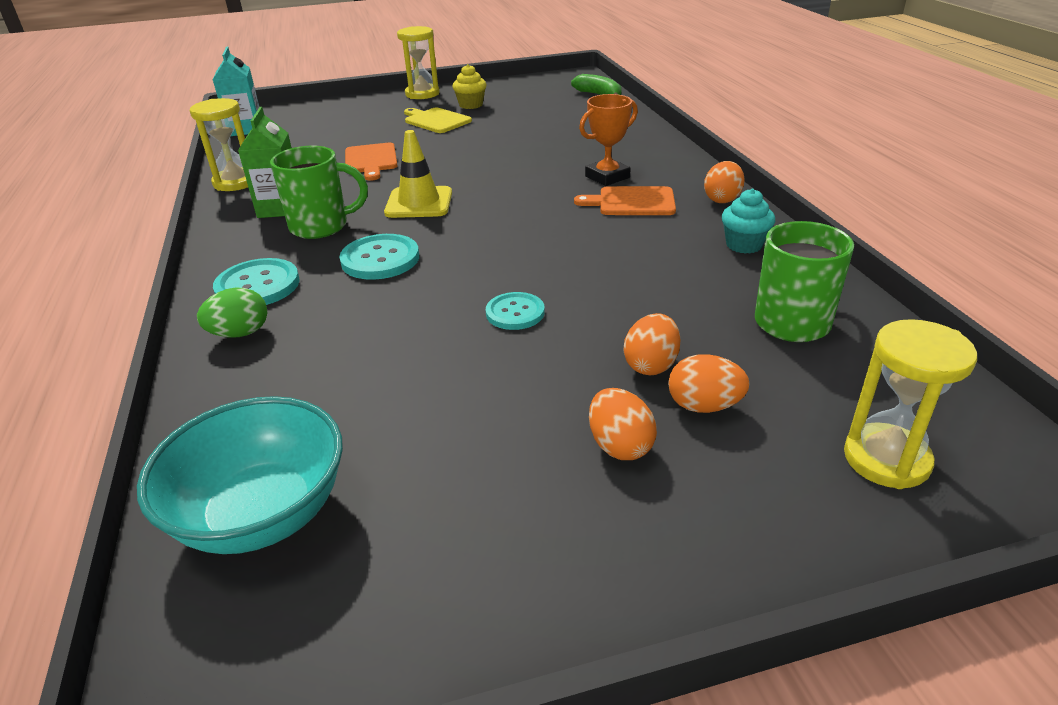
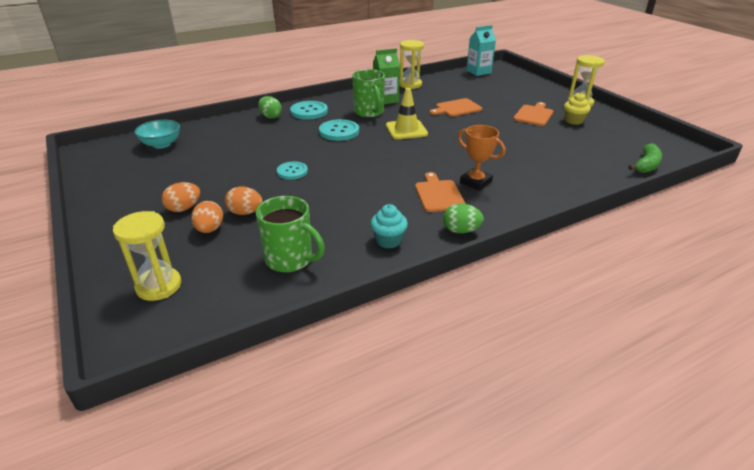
camera: 75 degrees right, 0 degrees up
(262, 514) = (161, 144): turquoise bowl -> turquoise bowl, size x0.66
(436, 120) = (534, 115): yellow cutting board -> orange cutting board
(722, 199) = (461, 230): orange egg -> green egg

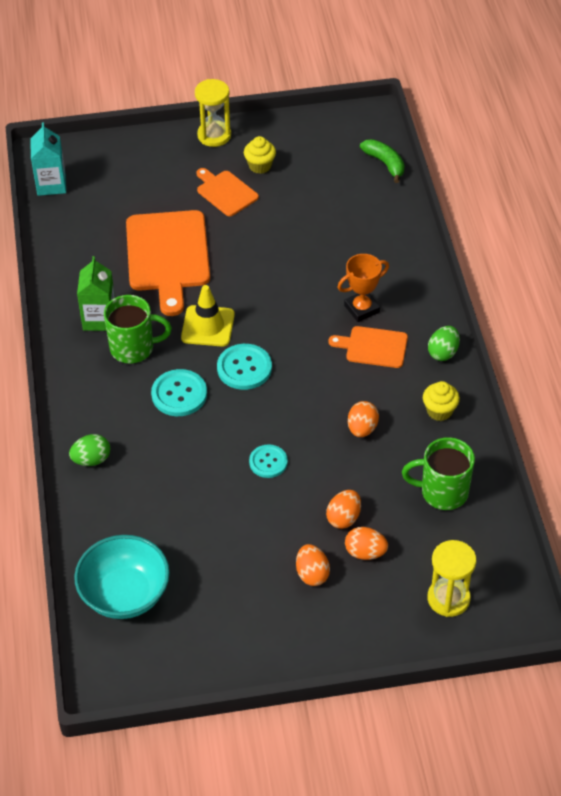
camera: 70 degrees left, 15 degrees up
(161, 144) = (125, 594): turquoise bowl -> turquoise bowl, size x1.51
(290, 259) = (442, 492): green mug -> green mug turned 135 degrees counterclockwise
(309, 111) = (96, 413): turquoise button -> turquoise button (244, 368)
(345, 204) = (362, 429): none -> orange egg
(388, 241) = (439, 411): turquoise cupcake -> yellow cupcake
(410, 84) = (57, 276): yellow hourglass -> none
(456, 108) = (168, 256): orange cutting board -> orange cutting board, size x1.86

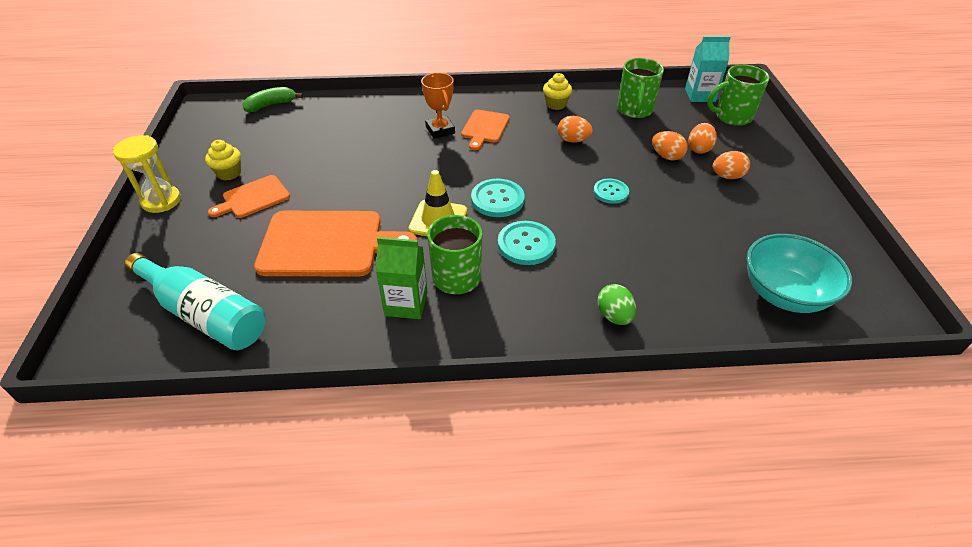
camera: 85 degrees left, 5 degrees down
(51, 184) = (150, 346): turquoise carton -> turquoise carton (700, 95)
(83, 203) = (205, 314): none -> turquoise bottle
(443, 352) = (496, 98): green egg -> none
(448, 598) = (732, 117): yellow hourglass -> green mug

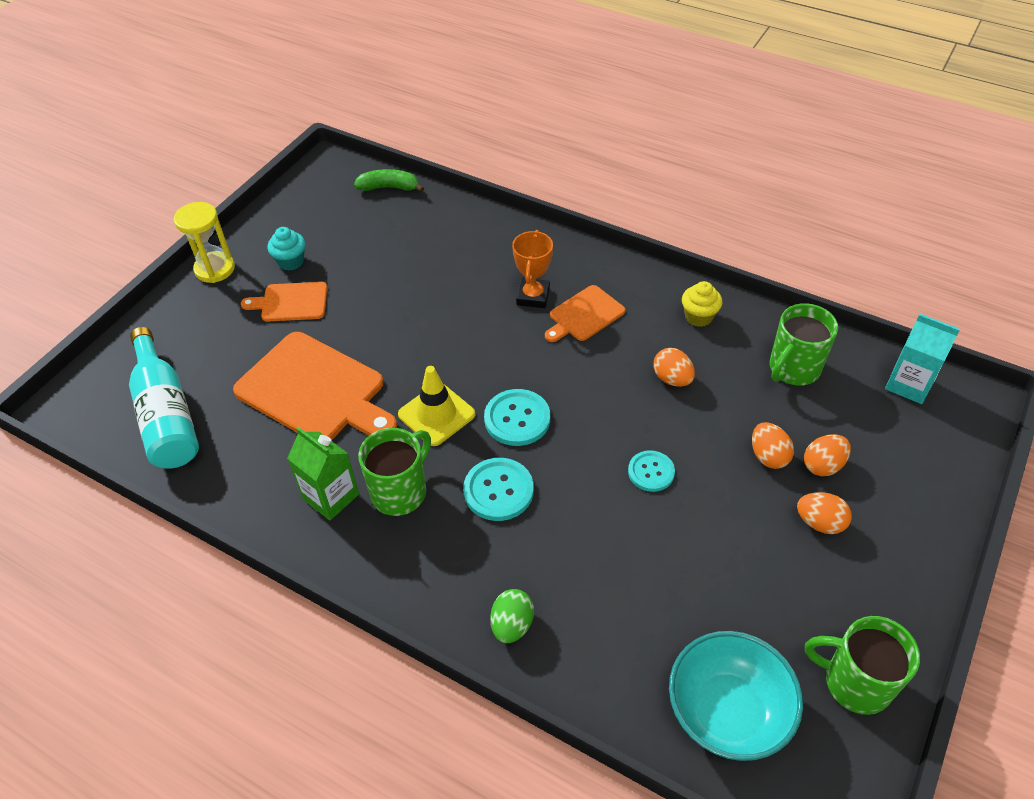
camera: 35 degrees right, 5 degrees up
(229, 173) = (291, 261): yellow cupcake -> turquoise cupcake
(732, 117) = (921, 438): green mug -> green mug (855, 682)

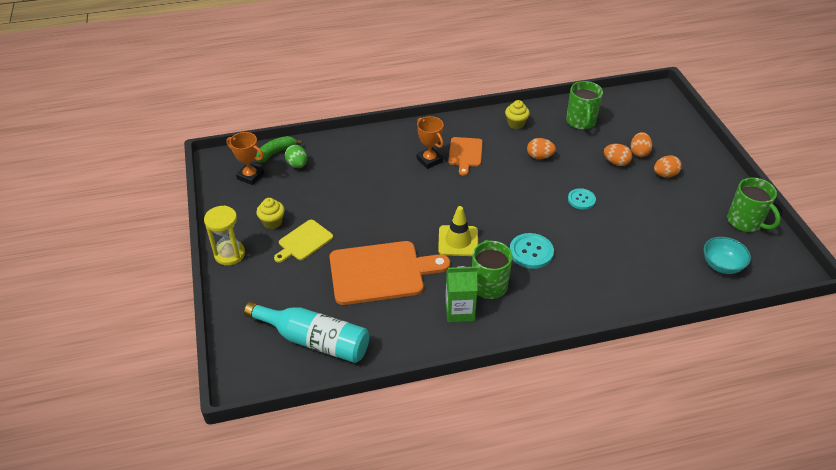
camera: 45 degrees left, 5 degrees down
(291, 261) = (272, 222): turquoise cupcake -> yellow cupcake
(291, 302) = (303, 241): orange cutting board -> yellow cutting board
(334, 198) = (250, 176): none -> orange trophy
(512, 625) = (609, 298): green egg -> green egg (297, 165)
(517, 419) = (497, 217): turquoise button -> none
(727, 712) = (721, 265): turquoise bowl -> turquoise bowl, size x0.66
(855, 682) = (745, 222): green mug -> green mug turned 105 degrees counterclockwise
(909, 384) = (629, 101): turquoise carton -> none

